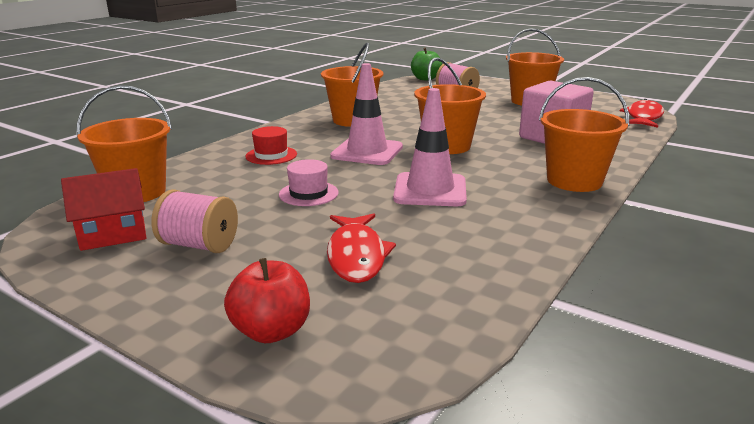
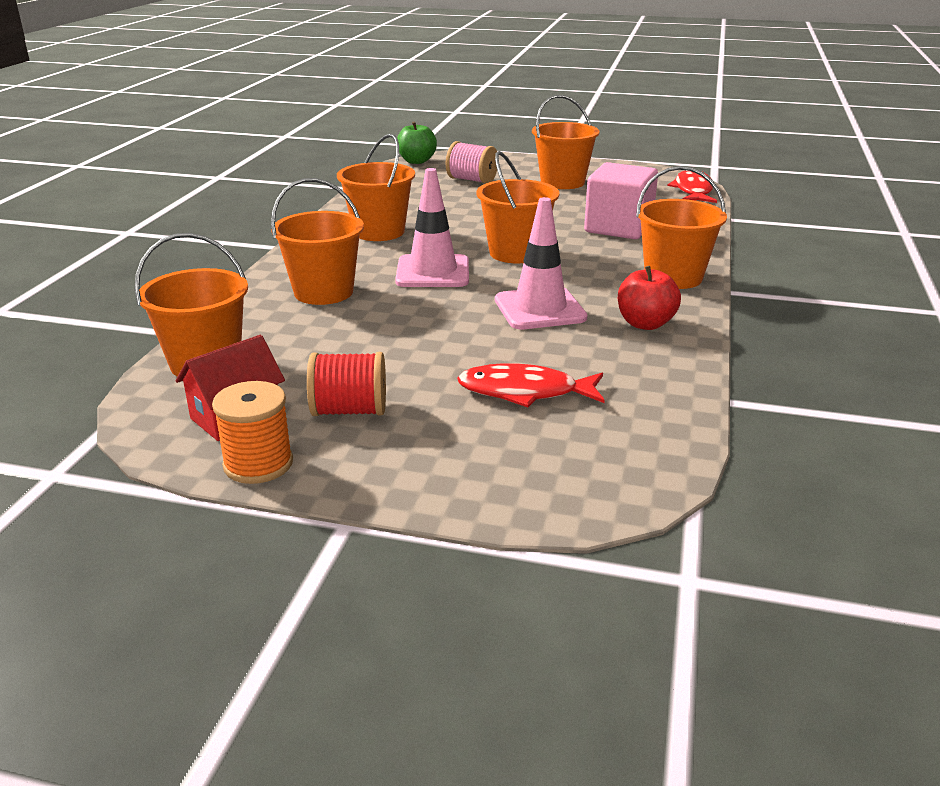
camera: 20 degrees left, 5 degrees up
(88, 274) = (258, 464): none -> orange spool
(199, 245) = (349, 410): pink spool -> red spool
(271, 155) = (323, 292): red hat -> orange bucket
(271, 331) = (509, 478): red apple -> red apple (645, 324)
(308, 193) = (413, 333): pink hat -> none
(356, 256) = (525, 392): red fish -> red fish turned 120 degrees clockwise

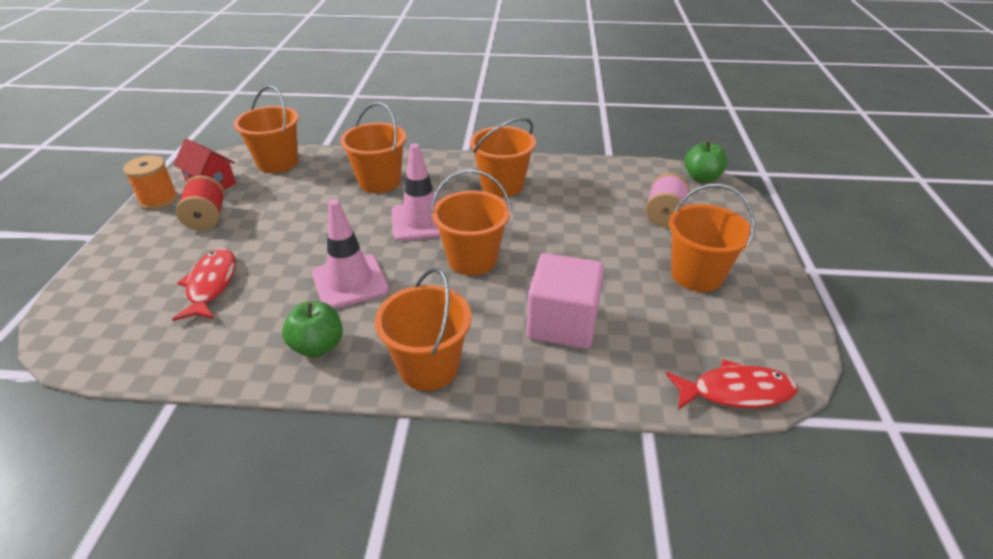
camera: 80 degrees right, 10 degrees up
(645, 324) = (318, 346): red apple -> green apple

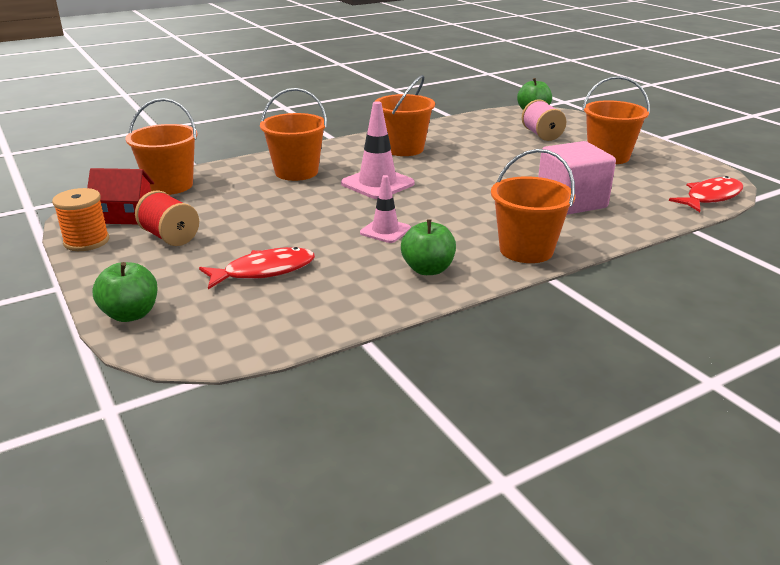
camera: 35 degrees left, 10 degrees down
(86, 286) = (131, 314): none -> green apple
(211, 285) = (264, 271): red fish -> red fish turned 105 degrees clockwise
(350, 282) = (385, 231): pink traffic cone -> pink traffic cone, size x0.62
(472, 259) = (455, 191): orange bucket -> none

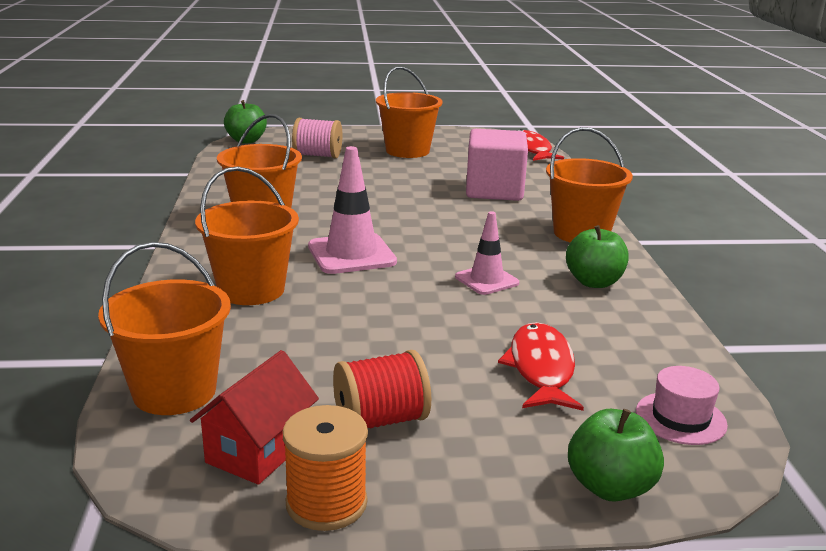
camera: 65 degrees left, 5 degrees down
(229, 330) = (680, 418): none -> pink hat

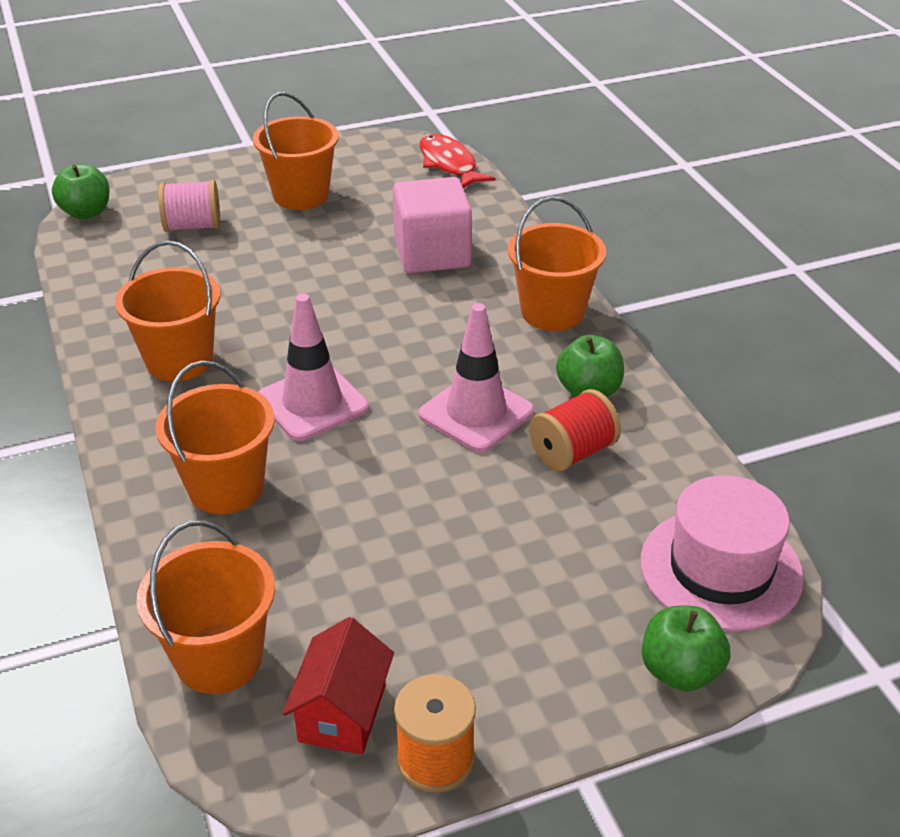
camera: 15 degrees left, 15 degrees up
(380, 420) = (444, 643): red spool -> red spool (572, 452)
(486, 280) = (476, 413): pink traffic cone -> pink traffic cone, size x1.61
(541, 369) = (574, 534): red fish -> none
(680, 418) = (720, 569): pink hat -> pink hat, size x1.86

